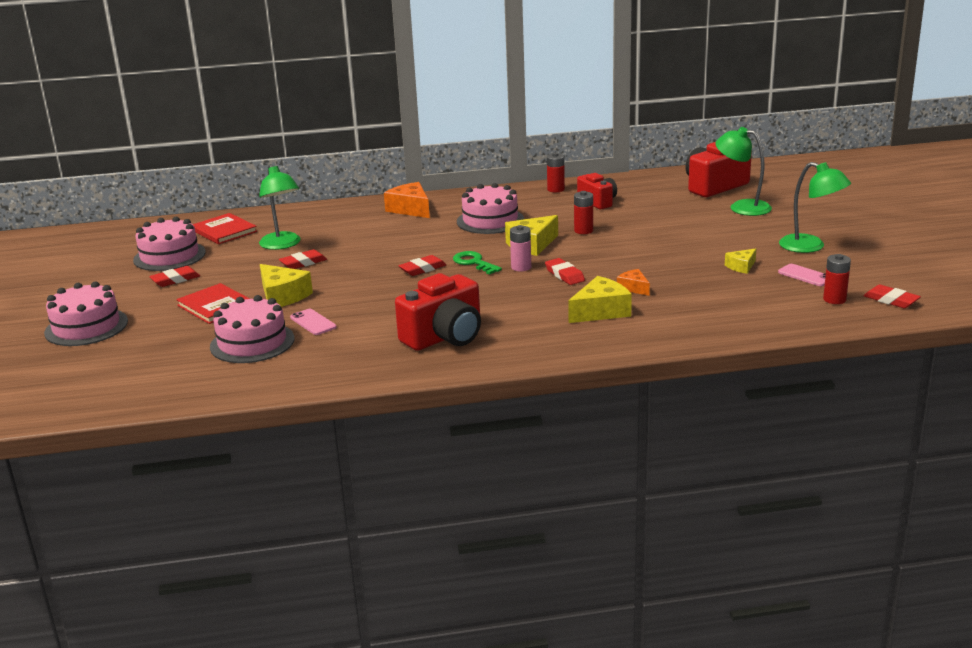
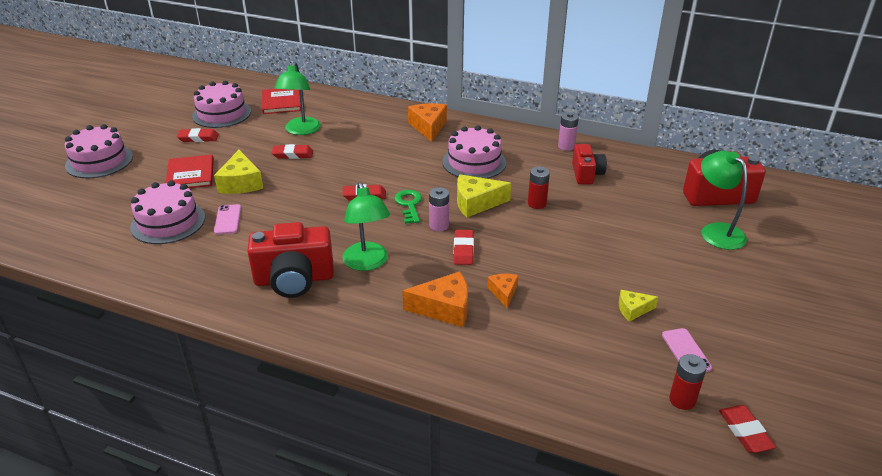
camera: 30 degrees right, 10 degrees up
(556, 189) = (566, 146): red battery -> pink battery
(601, 311) = (444, 308): yellow cheese -> orange cheese
(810, 246) = (733, 313): green lamp -> green lamp (367, 263)

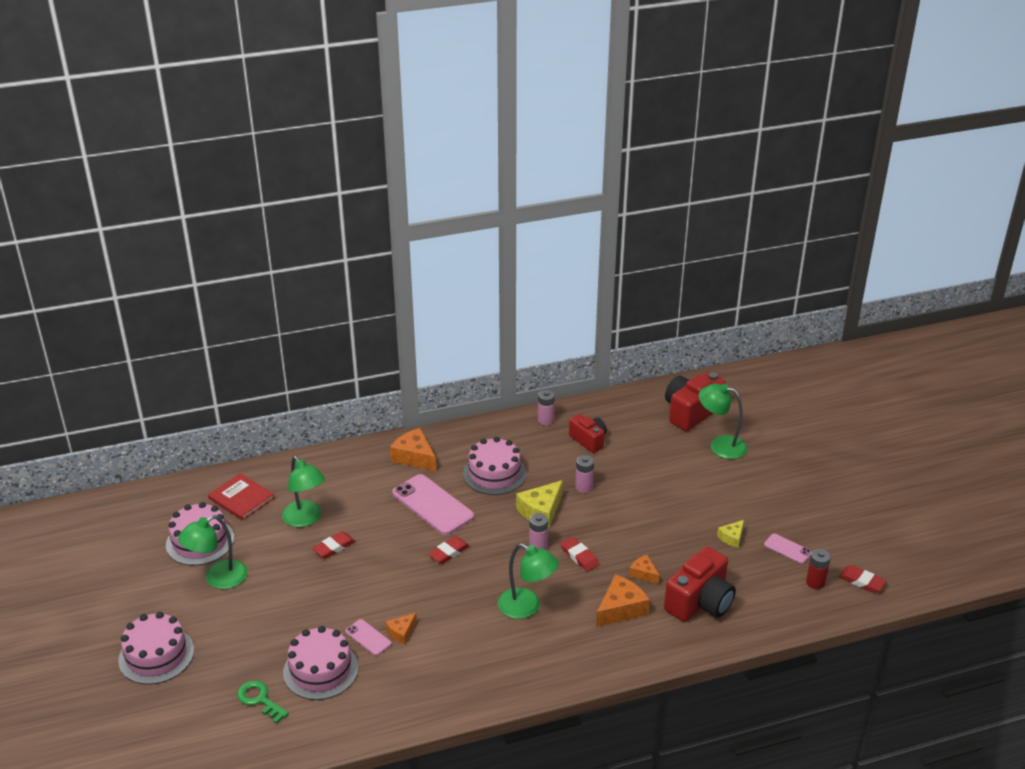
camera: 40 degrees left, 0 degrees up
(190, 174) = (269, 617): red book -> none
(198, 138) = (218, 579): red eraser -> green lamp
(241, 183) = (329, 599): yellow cheese -> none
(254, 228) = (401, 632): none -> orange cheese
(294, 279) = (492, 652): red camera -> red camera (700, 602)
(398, 161) = (432, 505): none -> pink phone
(409, 205) = (494, 541): green key -> green key (259, 700)
(537, 204) = (584, 487): red battery -> pink battery

